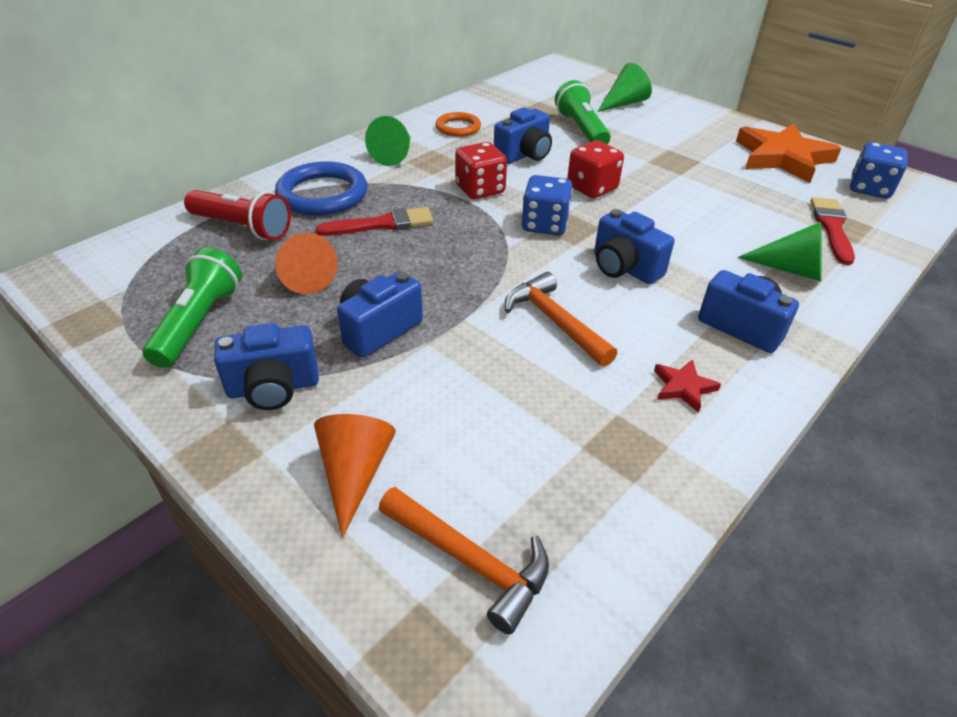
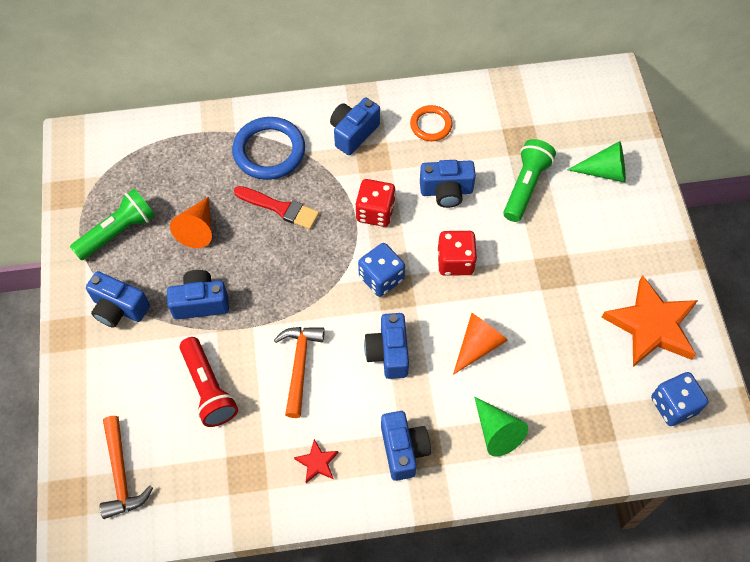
camera: 40 degrees right, 20 degrees up
(243, 227) = (197, 157): red flashlight -> red flashlight (208, 389)
(355, 473) = (114, 391): orange cone -> orange cone (478, 345)
(394, 155) = (353, 133): green cone -> blue camera
(831, 227) = (581, 419): red brush -> none

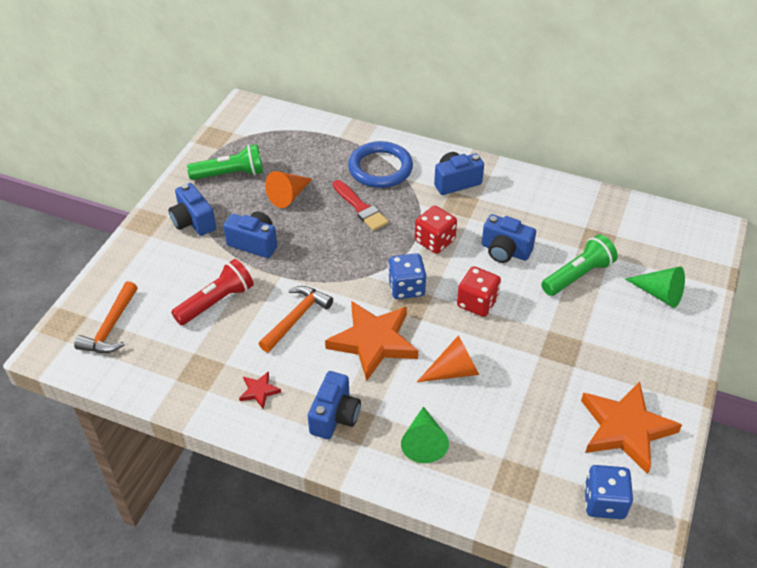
camera: 30 degrees right, 15 degrees down
(208, 389) = (216, 302): red flashlight -> red flashlight turned 135 degrees counterclockwise
(388, 353) = (373, 342): blue camera -> orange star
(431, 125) = (524, 201): orange ring -> none

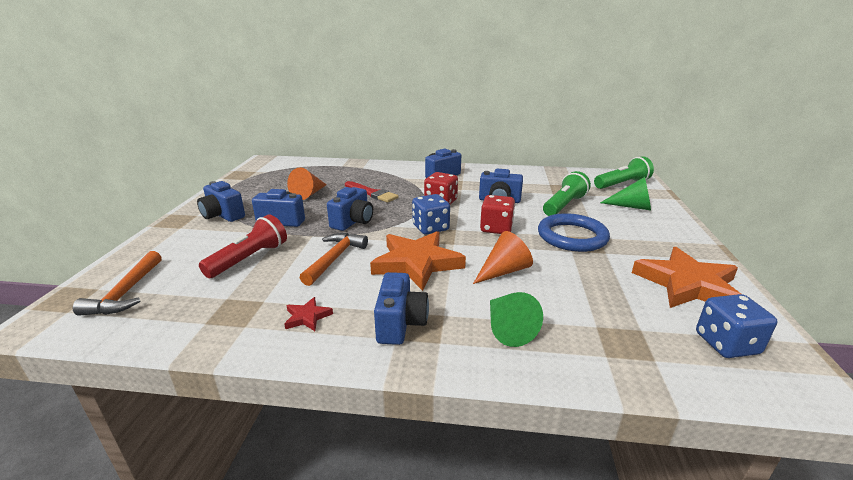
camera: 15 degrees left, 20 degrees down
(230, 174) = (255, 189): green flashlight -> green flashlight (622, 184)
(327, 260) = (353, 222): none -> blue camera
(380, 168) = (379, 175): blue ring -> blue ring (572, 236)

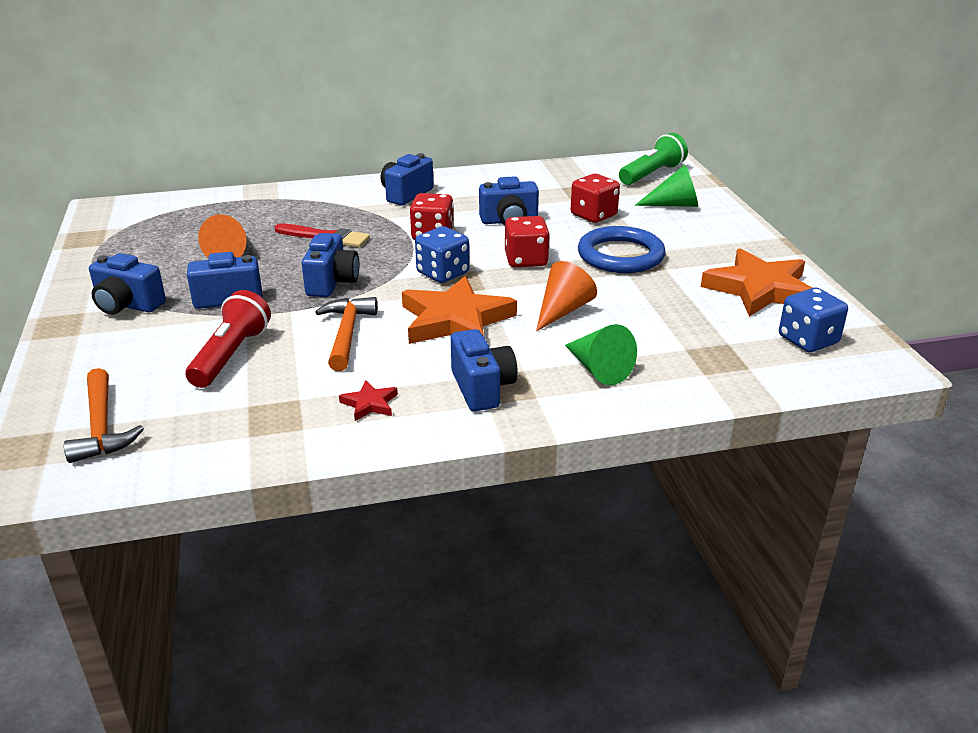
camera: 20 degrees left, 5 degrees up
(564, 205) = (593, 215): green flashlight -> red dice

